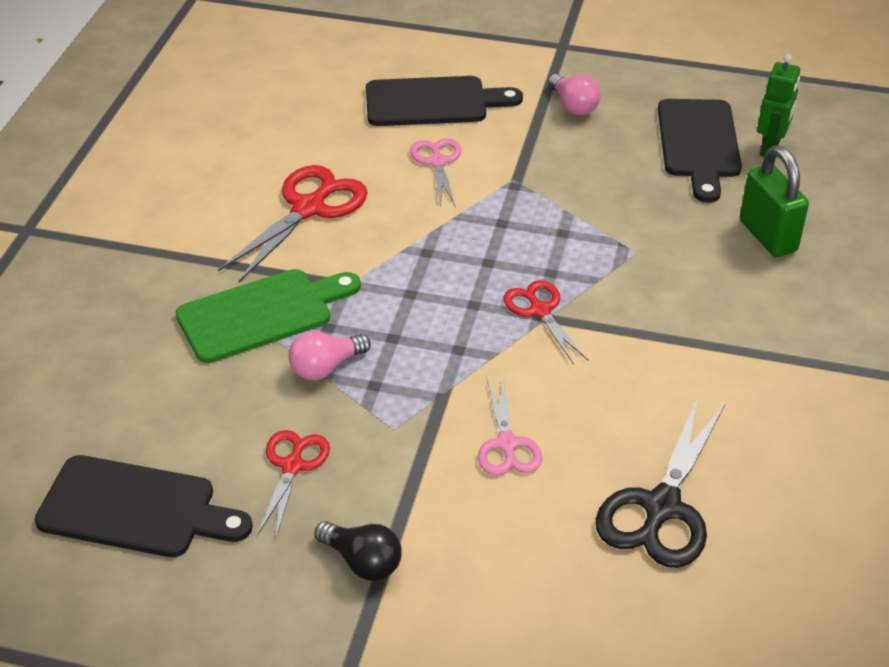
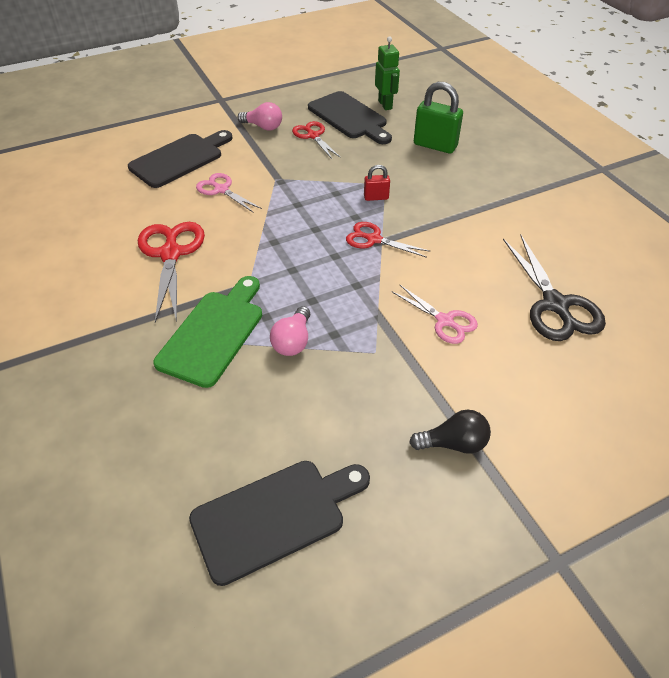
camera: 40 degrees left, 5 degrees up
(292, 466) = (344, 414): red scissors -> red scissors (313, 136)
(604, 263) = (376, 197): none -> red padlock

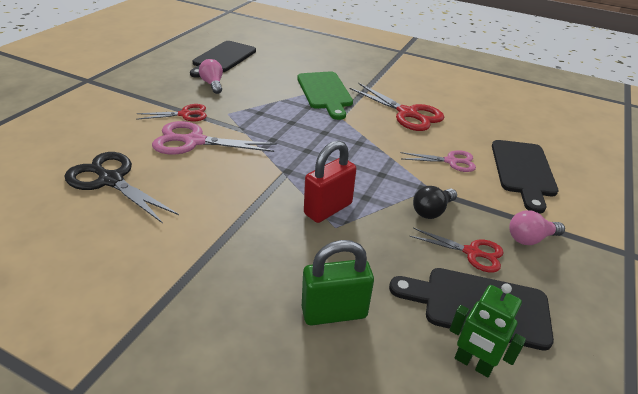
camera: 140 degrees right, 10 degrees down
(293, 341) = (279, 103): pink light bulb -> pink light bulb (213, 84)
(374, 239) = (291, 172): red scissors -> red scissors (185, 114)
(376, 197) = (328, 209): red padlock -> red padlock, size x1.91
(445, 321) = (194, 141): pink scissors -> pink scissors, size x1.64
(453, 443) = (156, 96): black light bulb -> black light bulb (432, 211)

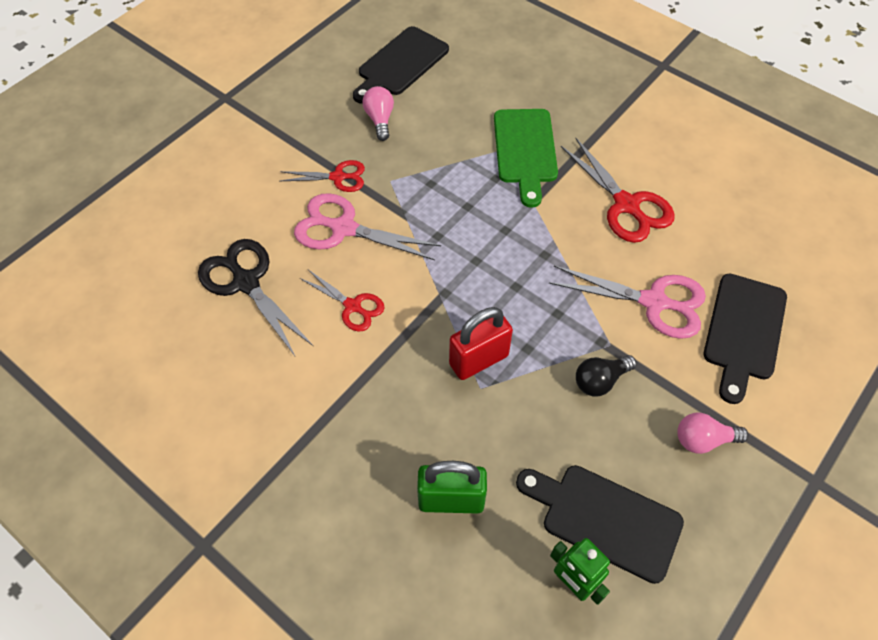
camera: 15 degrees right, 20 degrees up
(451, 161) = (654, 302): pink scissors -> pink scissors, size x1.64
(472, 252) = (625, 449): red scissors -> red scissors (352, 306)

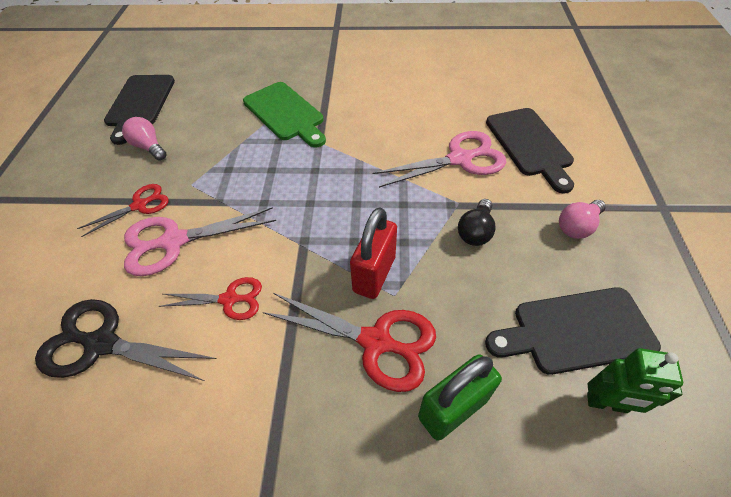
camera: 35 degrees left, 5 degrees down
(626, 205) = (386, 112): red scissors -> red scissors (376, 342)

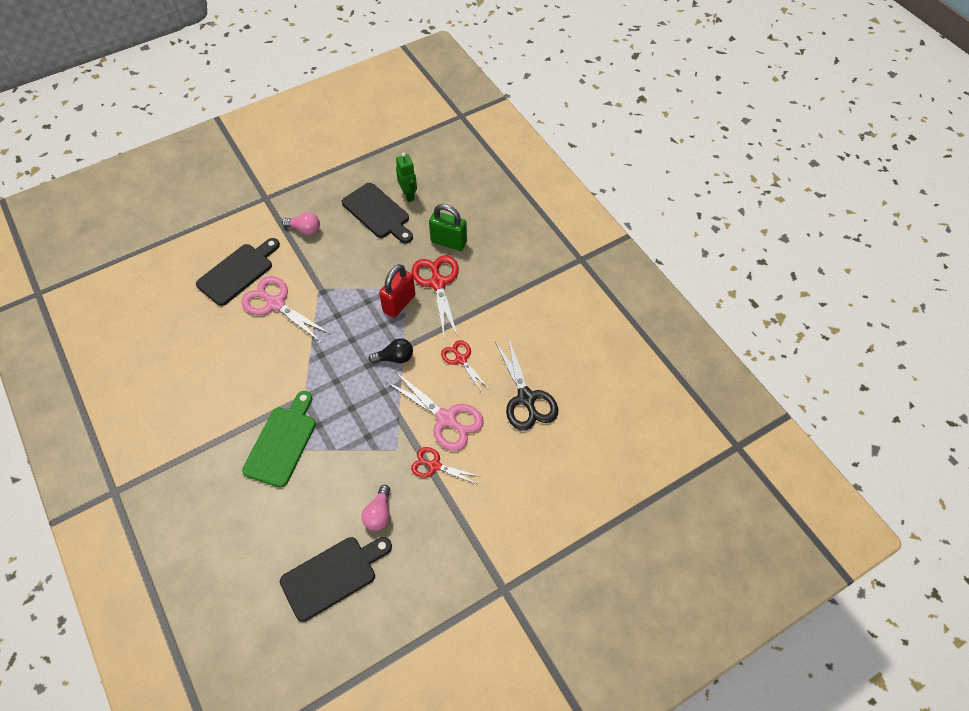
camera: 125 degrees left, 5 degrees up
(374, 274) = (399, 303): red padlock -> red padlock turned 45 degrees counterclockwise
(475, 231) = (337, 272): black light bulb -> black light bulb (395, 358)

